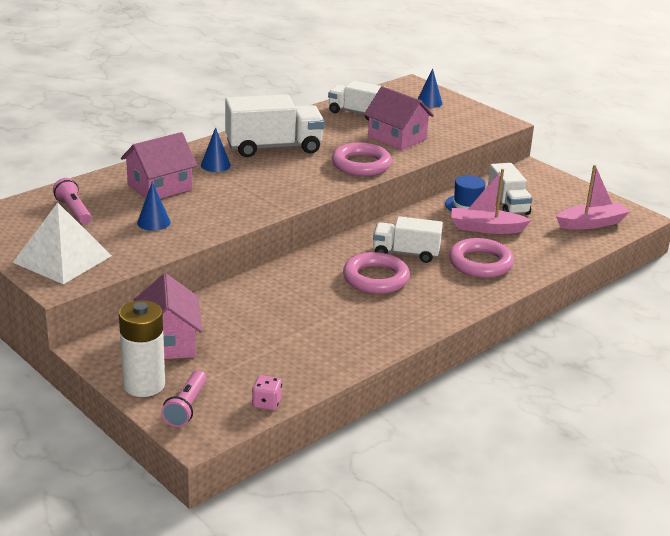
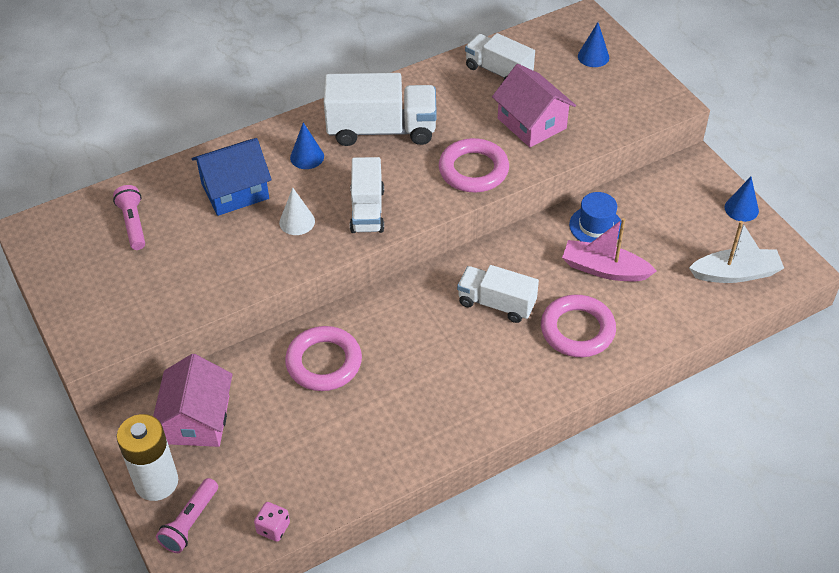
camera: 15 degrees right, 20 degrees up
(62, 259) = (102, 305): white pyramid -> none
(153, 222) = (212, 253): blue cone -> blue cone (741, 209)
(160, 187) = (235, 191): pink house -> blue house
(222, 200) = (297, 221): none -> white cone
(376, 278) = (449, 342): pink ring -> pink ring (324, 362)
(507, 204) = (645, 228): white truck -> white truck (367, 210)
(591, 223) = (735, 273): pink boat -> white boat

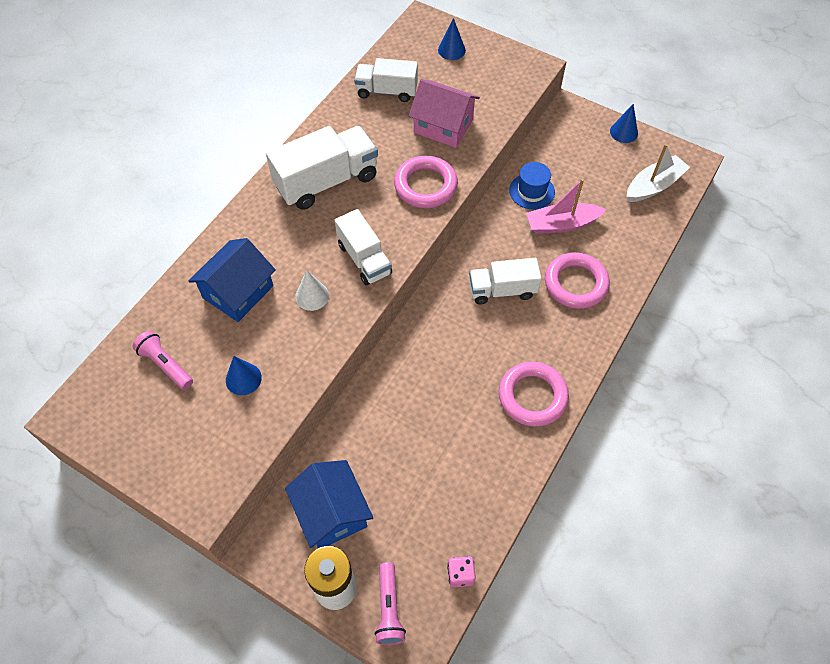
camera: 30 degrees left, 10 degrees up
(197, 420) = (332, 512): pink house -> blue house
(307, 157) = (280, 233): blue cone -> blue cone (243, 379)
(324, 362) = (402, 407): pink ring -> pink ring (532, 396)

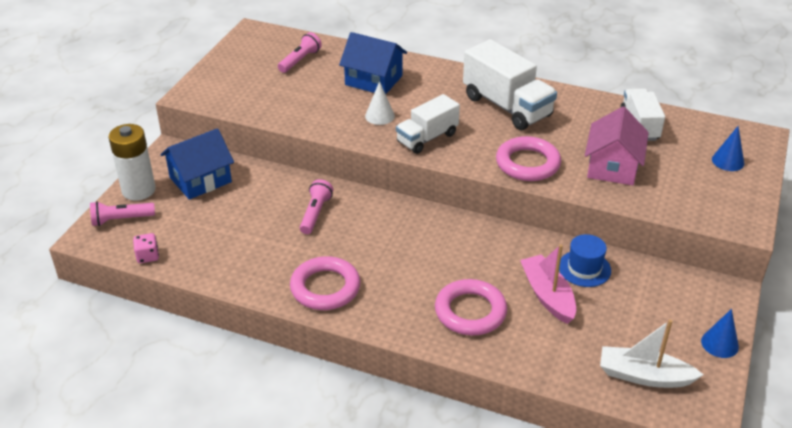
camera: 80 degrees right, 20 degrees down
(243, 379) = (294, 95): blue cone -> none
(418, 393) = (315, 213): none -> pink flashlight
(502, 290) = (444, 256): white truck -> none
(654, 186) = (644, 376): white boat -> white boat turned 150 degrees clockwise

